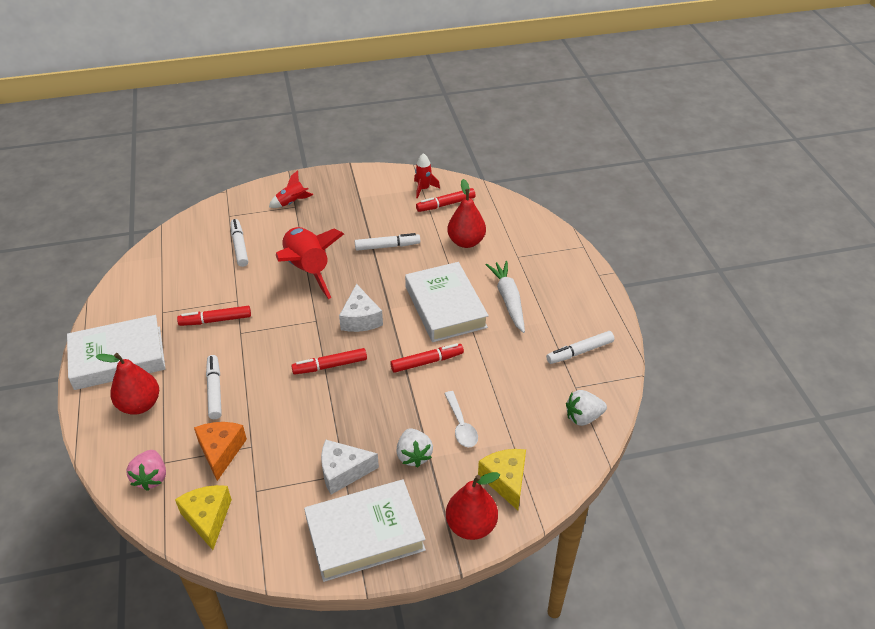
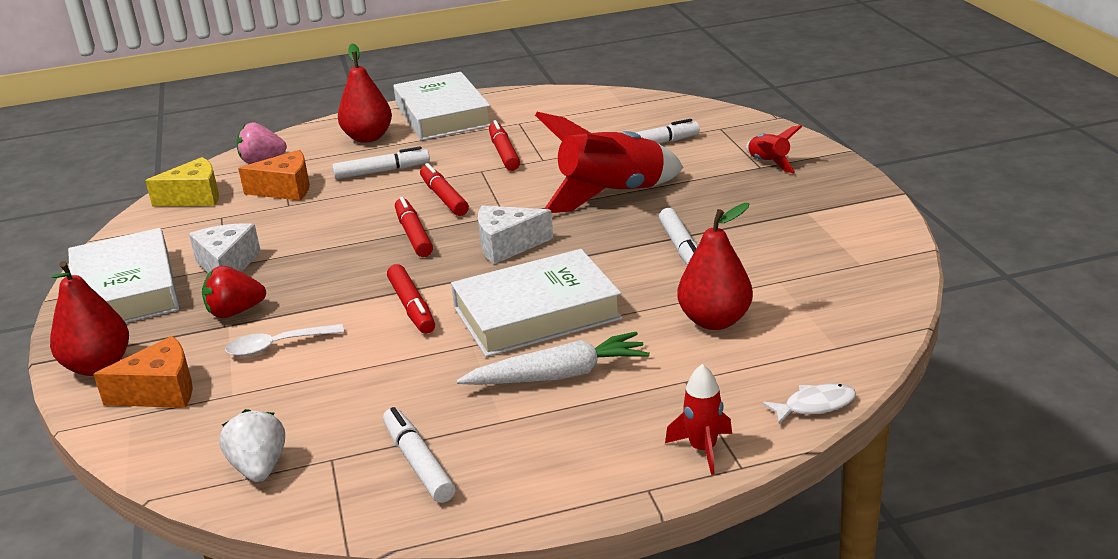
camera: 90 degrees right, 15 degrees down
(414, 455) = (235, 312): white strawberry -> red strawberry
(423, 189) = (860, 266): red rocket -> red rocket (703, 449)
(446, 204) = (821, 292): red marker -> red marker (444, 197)
(506, 480) = (160, 392): yellow cheese -> orange cheese
(541, 220) = (815, 405): none -> white fish

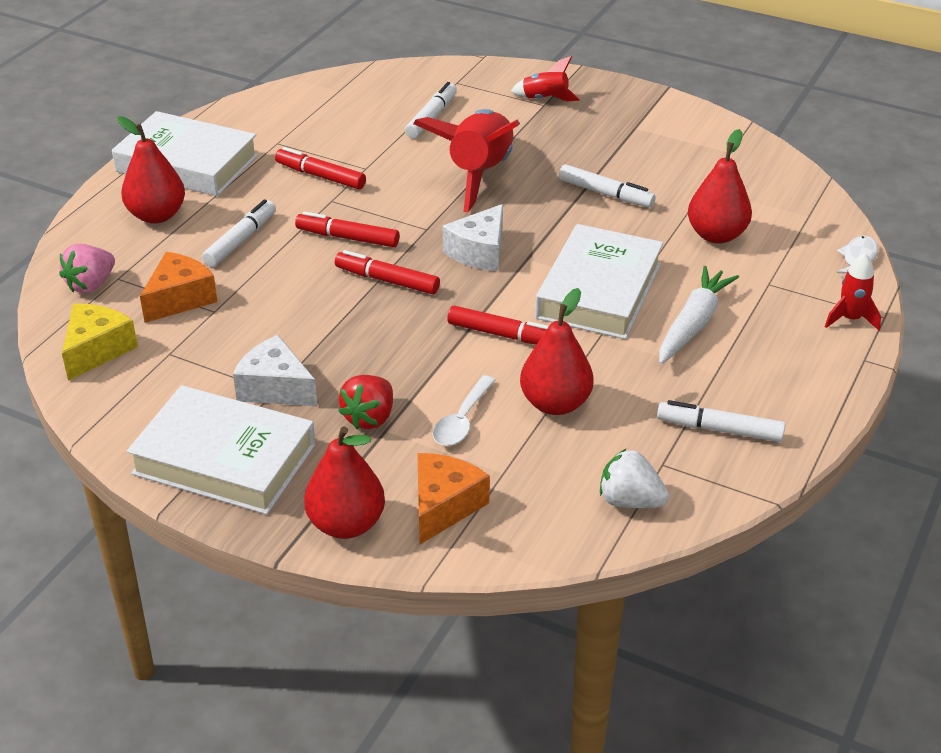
camera: 50 degrees left, 10 degrees up
(350, 371) = (555, 404): none -> red pear

